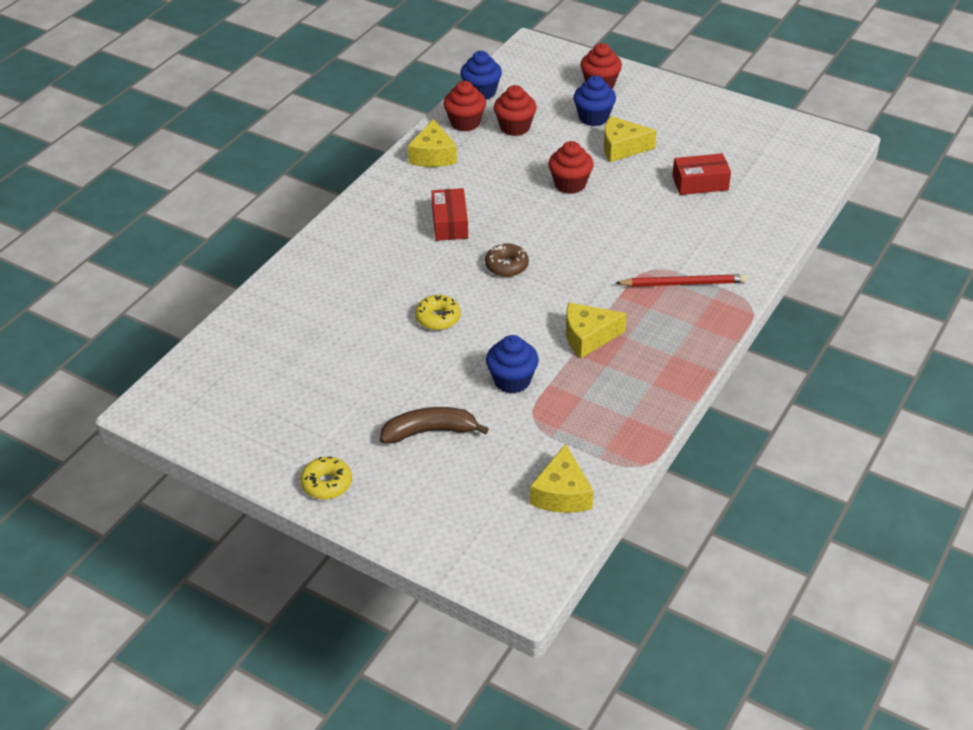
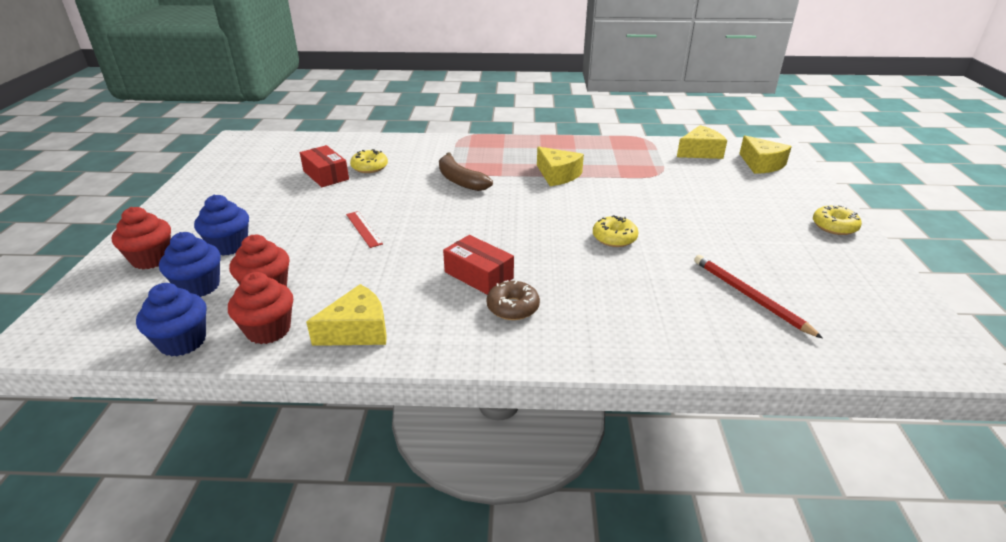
camera: 120 degrees left, 10 degrees down
(430, 431) = (726, 204): brown banana -> brown banana (460, 180)
(450, 223) = (478, 275): red box -> red box turned 75 degrees clockwise
(506, 266) = (513, 227): brown donut -> brown donut (513, 307)
(512, 380) = (636, 189): blue cupcake -> blue cupcake (199, 286)
(570, 184) = (363, 229): red cupcake -> red ruler
(622, 148) = (284, 218): yellow cheese -> yellow cheese (761, 164)
(683, 283) = (463, 158): red pencil -> red pencil (750, 297)
(701, 213) = (369, 167): none -> yellow donut

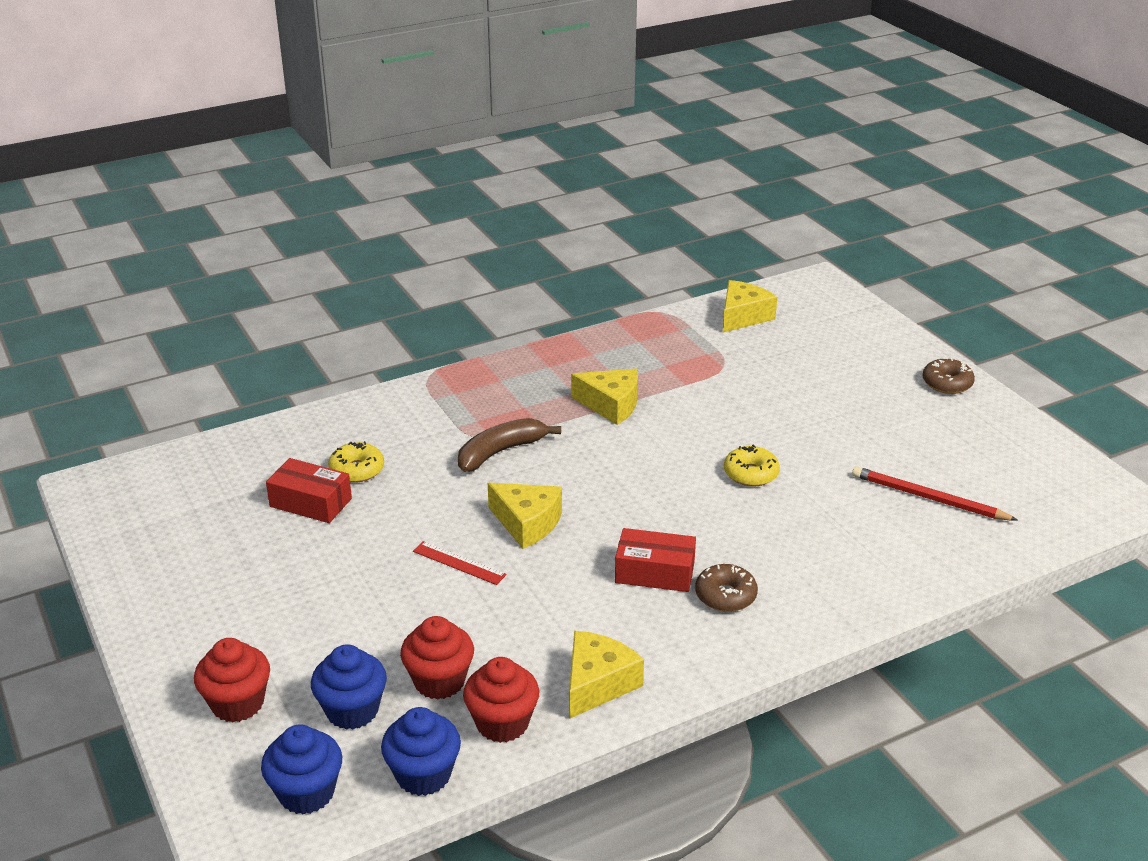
camera: 30 degrees left, 0 degrees up
(229, 246) = (317, 648): blue cupcake -> blue cupcake (306, 793)
(460, 180) = (500, 452): brown banana -> brown banana turned 120 degrees clockwise
(761, 164) = (821, 316): yellow cheese -> yellow cheese (527, 523)
(834, 226) = (947, 383): yellow donut -> brown donut

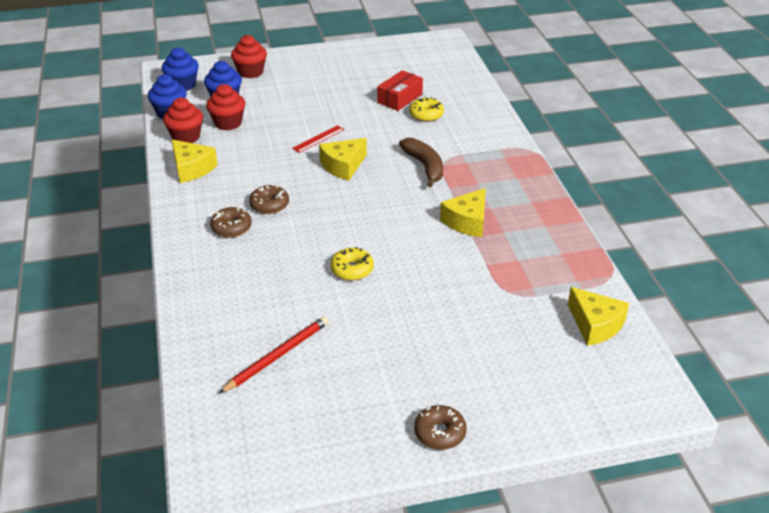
camera: 105 degrees right, 5 degrees up
(654, 572) = (269, 205): red box -> brown donut

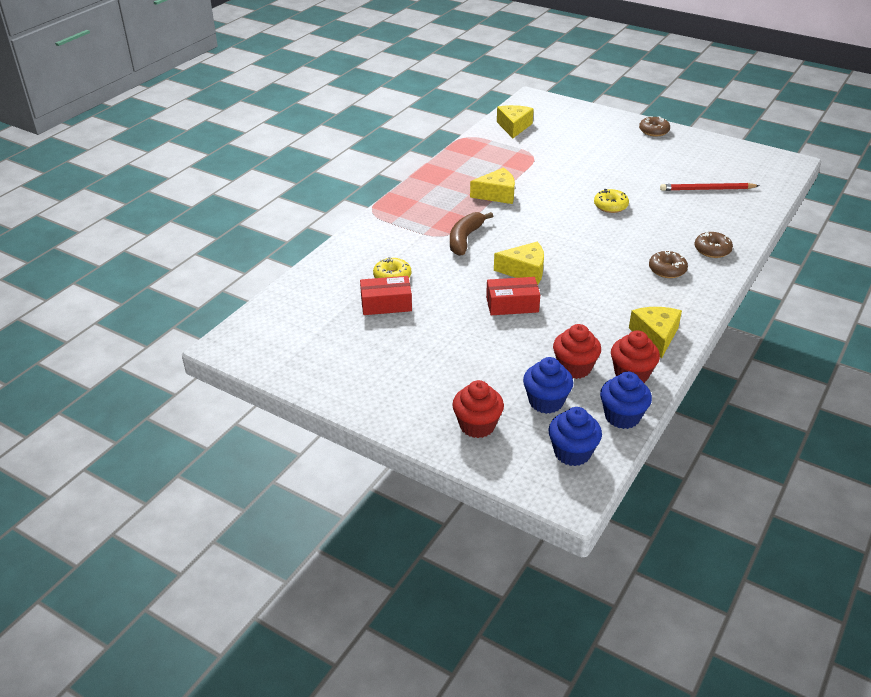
camera: 135 degrees left, 0 degrees up
(269, 205) = (620, 271): brown donut -> brown donut (712, 250)
(318, 139) = (512, 304): red ruler -> red box

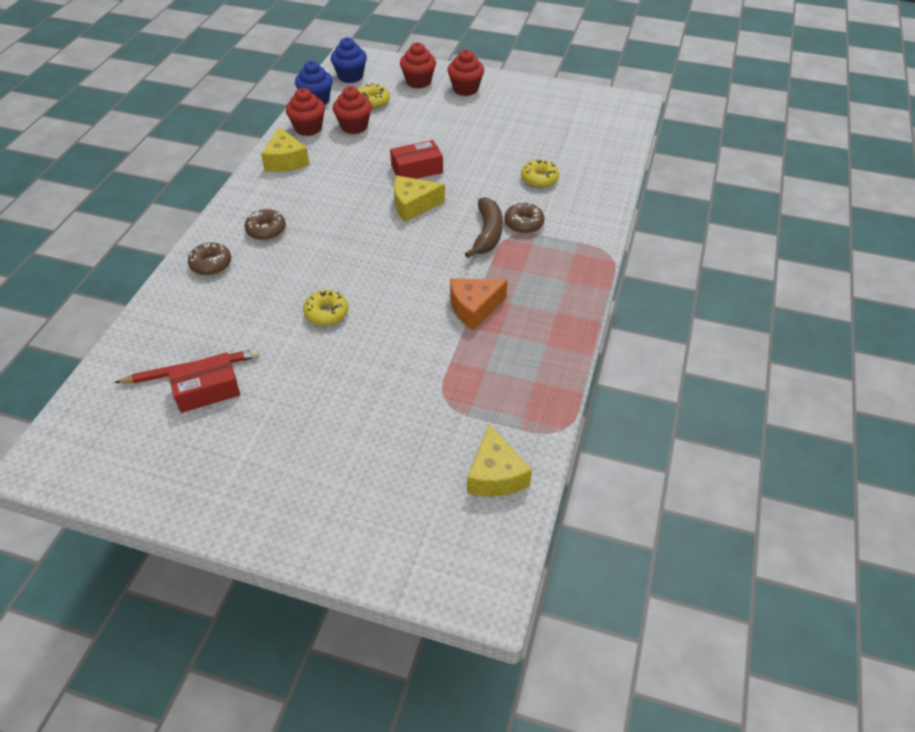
camera: 165 degrees right, 10 degrees up
(386, 304) = (529, 153): red box -> red box (207, 390)
(418, 401) = (465, 89): none -> red cupcake
(497, 194) = (474, 308): yellow cheese -> orange cheese
(546, 402) = (373, 101): blue cupcake -> yellow donut
(653, 131) = (251, 512): brown donut -> brown donut (524, 223)

